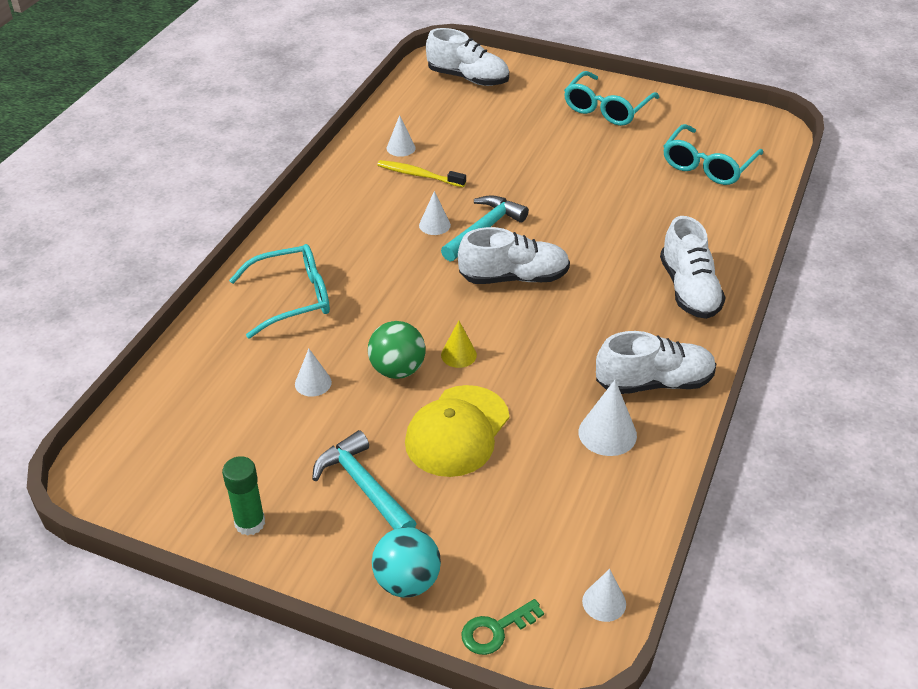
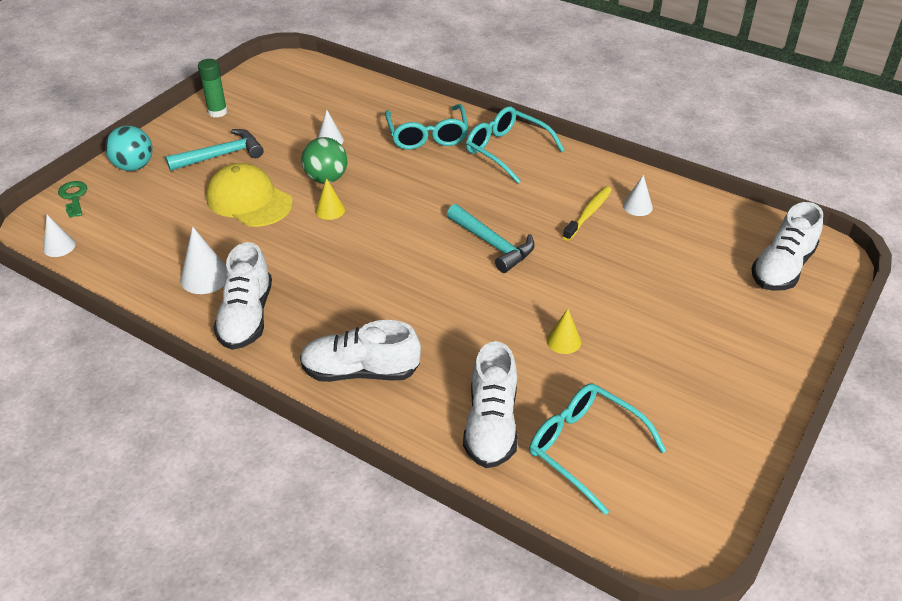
camera: 100 degrees right, 0 degrees up
(434, 225) = (506, 215): white cone -> none
(514, 277) = (417, 253): white shoe -> white shoe (491, 424)
(600, 180) = (563, 341): none -> yellow cone
(606, 108) = (719, 377): turquoise glasses -> turquoise glasses (506, 150)

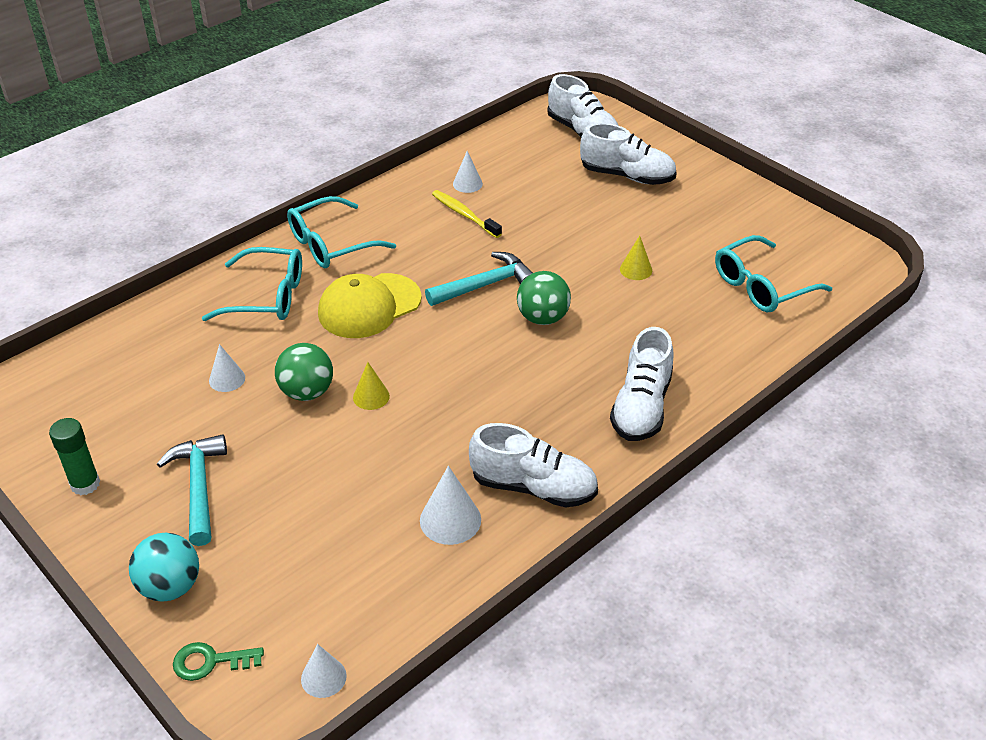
camera: 75 degrees left, 0 degrees up
(249, 200) = (315, 467): yellow cap -> yellow cap (369, 306)
(461, 287) = (542, 318): none -> green ball
(491, 424) = (727, 333): white shoe -> white shoe (627, 176)

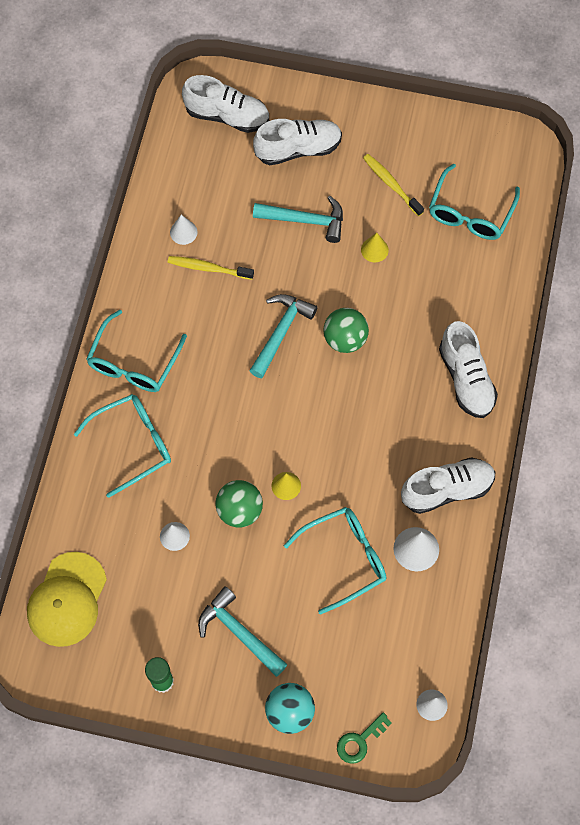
camera: 35 degrees left, 25 degrees up
(367, 486) = (344, 558): none -> turquoise glasses
(369, 306) = (215, 406): yellow cap -> yellow cap (67, 600)
(587, 222) = (305, 220): none -> turquoise hammer
(696, 234) = (391, 184): none -> yellow toothbrush

